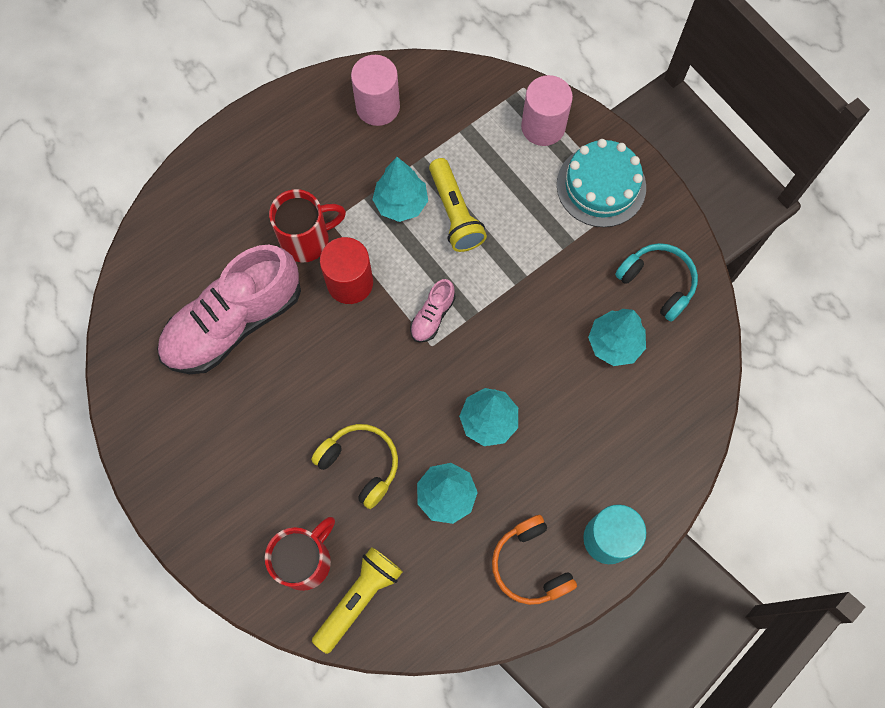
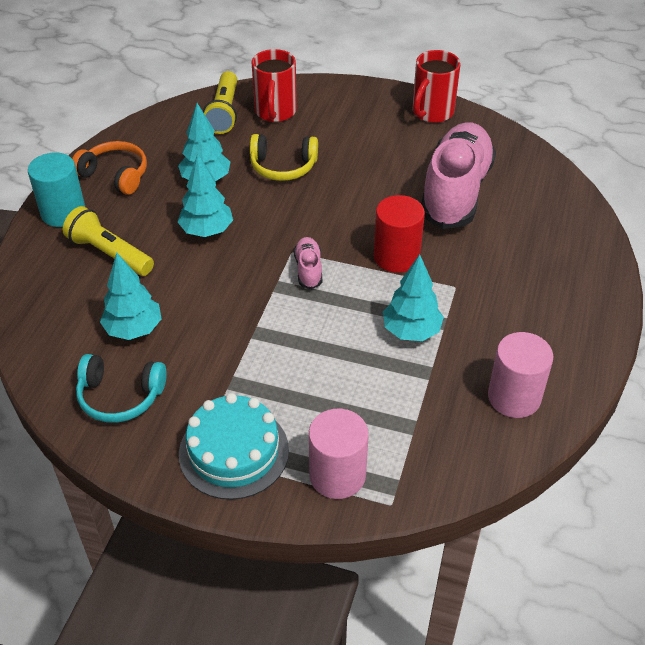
camera: 145 degrees right, 25 degrees down
(307, 240) = (460, 265): red mug -> red mug (431, 112)
(455, 213) = (357, 350): yellow flashlight -> yellow flashlight (109, 254)

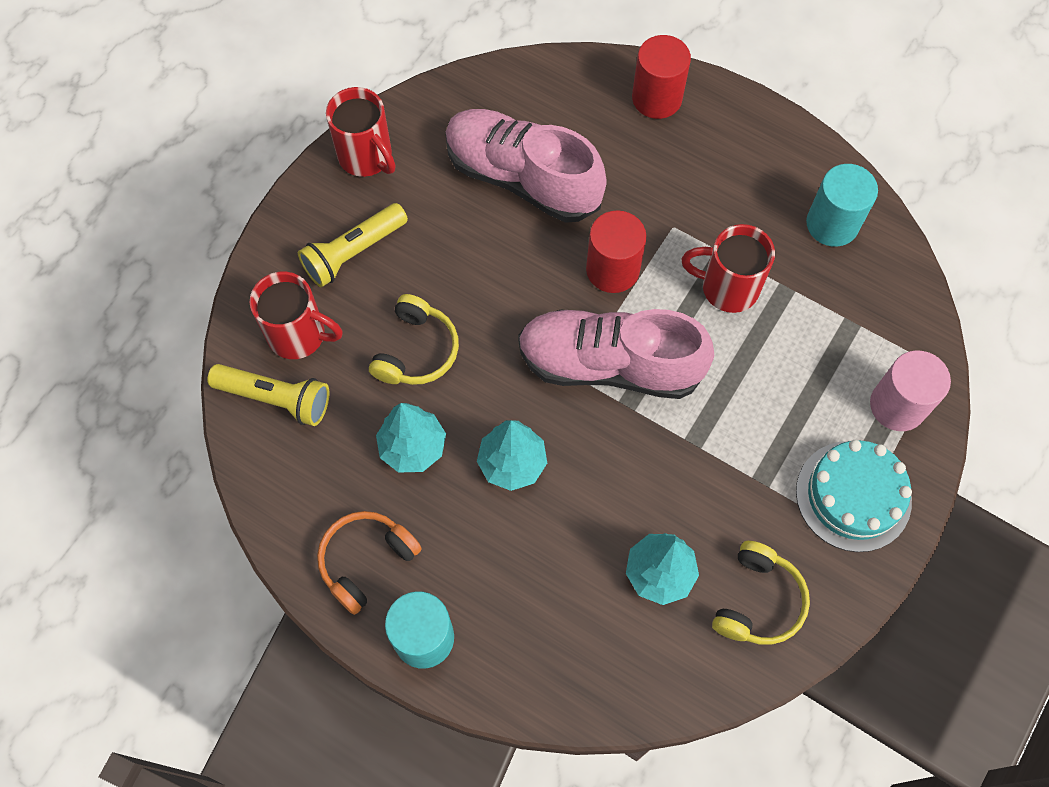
camera: 75 degrees left, 20 degrees up
(109, 254) = (521, 586): yellow flashlight -> yellow flashlight (353, 252)
(120, 396) = (758, 601): turquoise headphones -> yellow headphones
(308, 269) = (609, 365): pink shoe -> pink shoe, size x2.38
(411, 331) = (727, 287): turquoise tree -> red mug
(514, 397) = (832, 224): pink cylinder -> turquoise cylinder
(579, 255) = (657, 98): none -> red cylinder

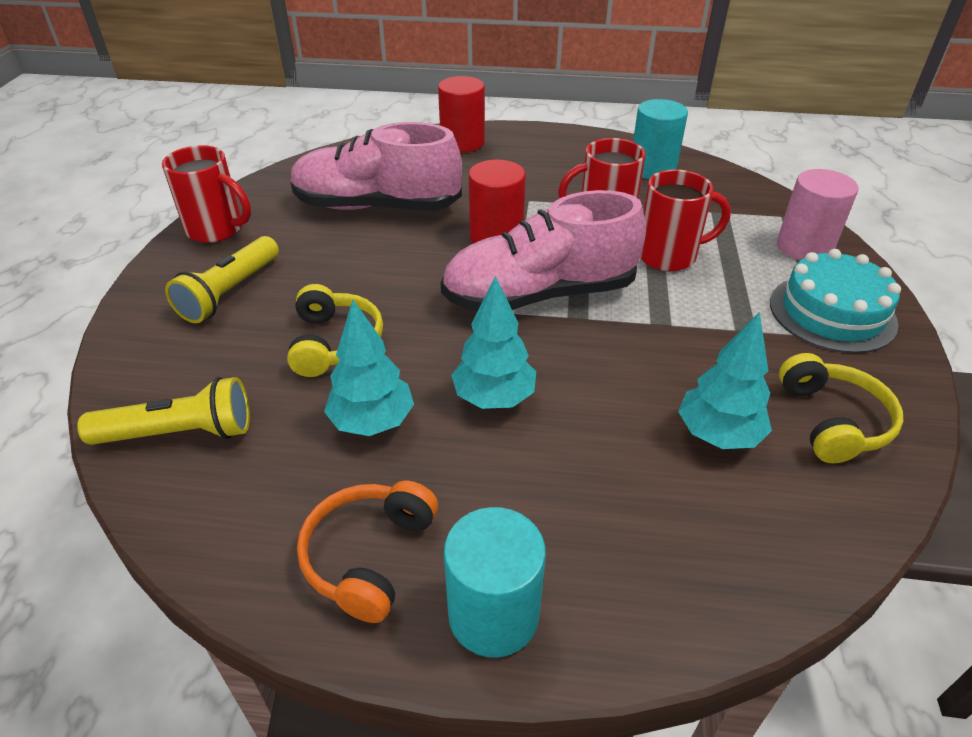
camera: 25 degrees left, 25 degrees down
(299, 335) = (190, 370): red mug -> red mug (669, 256)

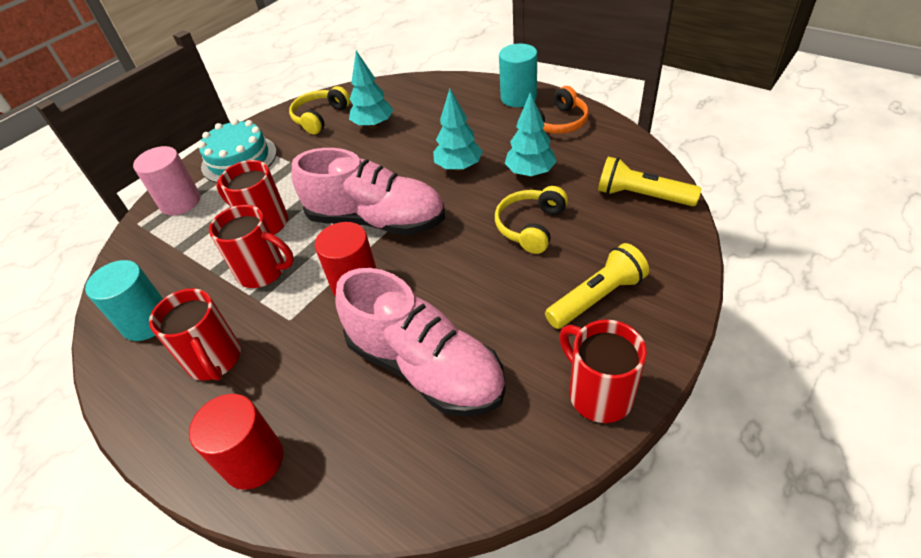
camera: 145 degrees left, 5 degrees up
(558, 167) = (215, 360): none -> red mug

